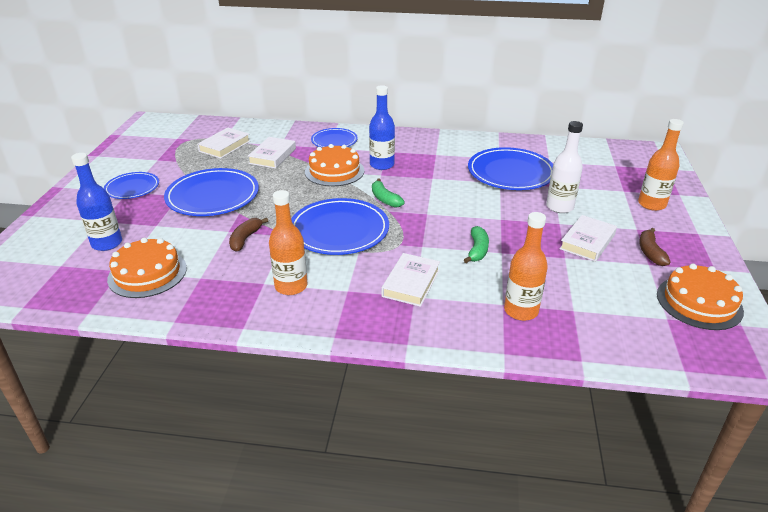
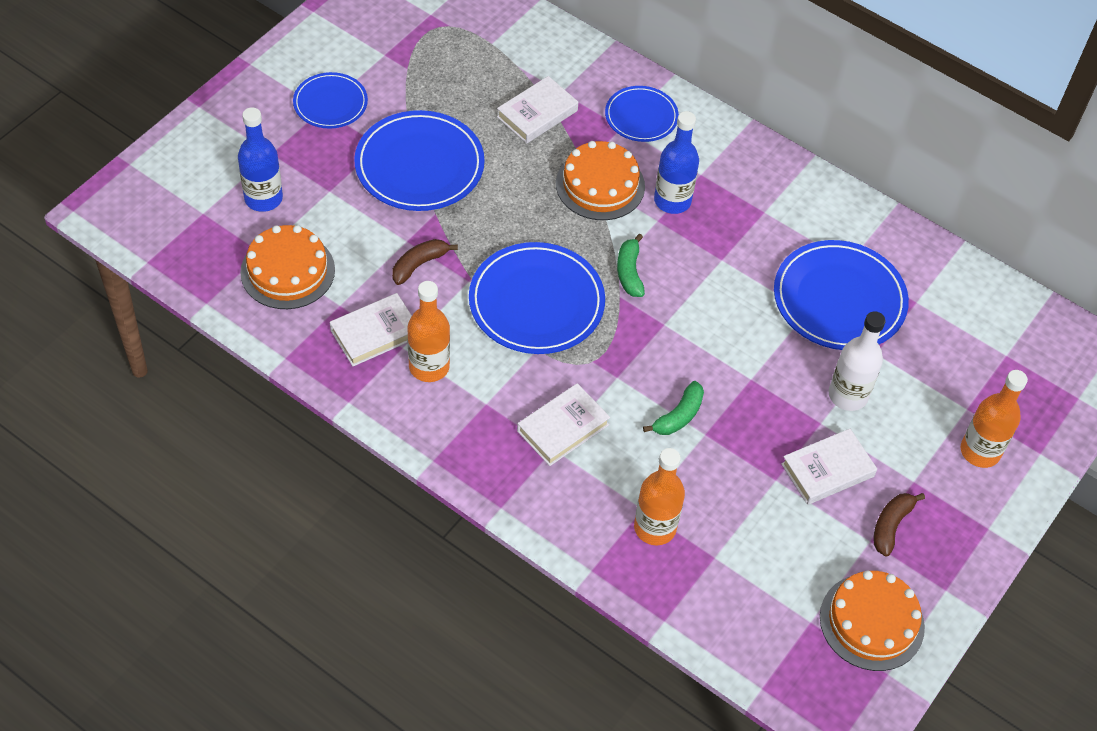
camera: 25 degrees right, 20 degrees up
(224, 146) = (485, 62): white book -> white book (375, 333)

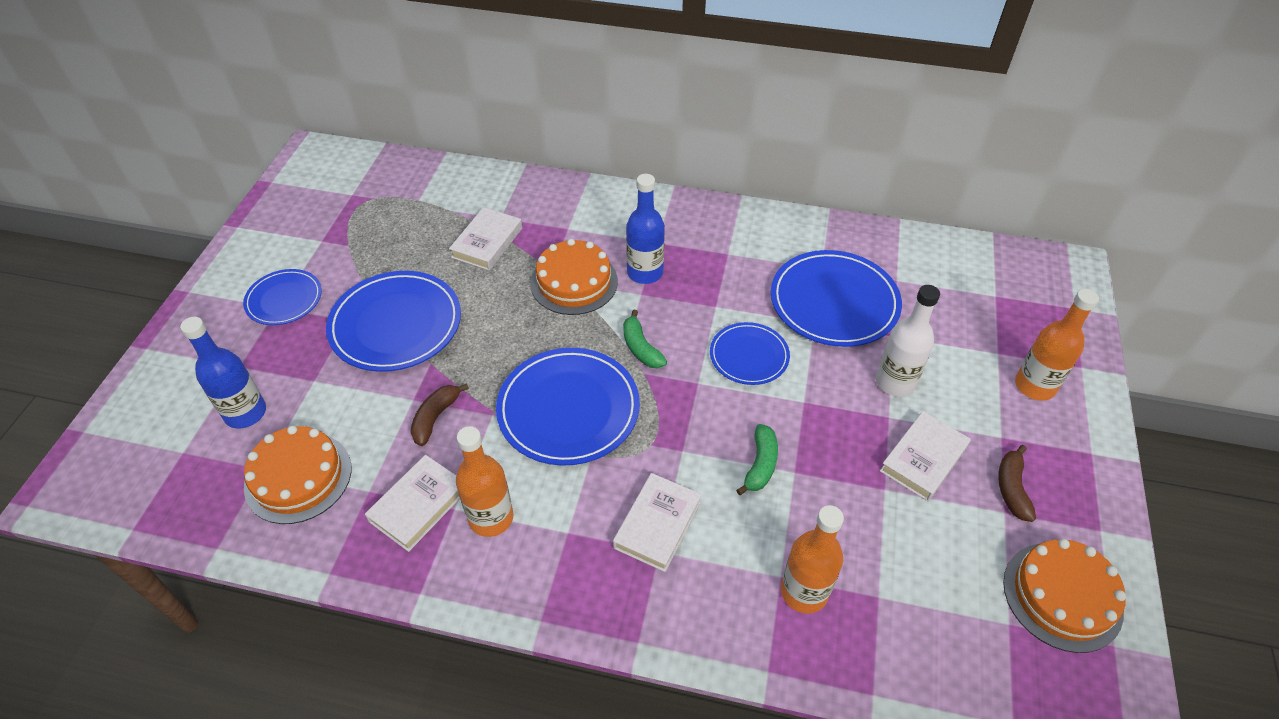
camera: 20 degrees left, 5 degrees down
(641, 116) = (580, 214): blue plate -> blue plate (749, 356)

